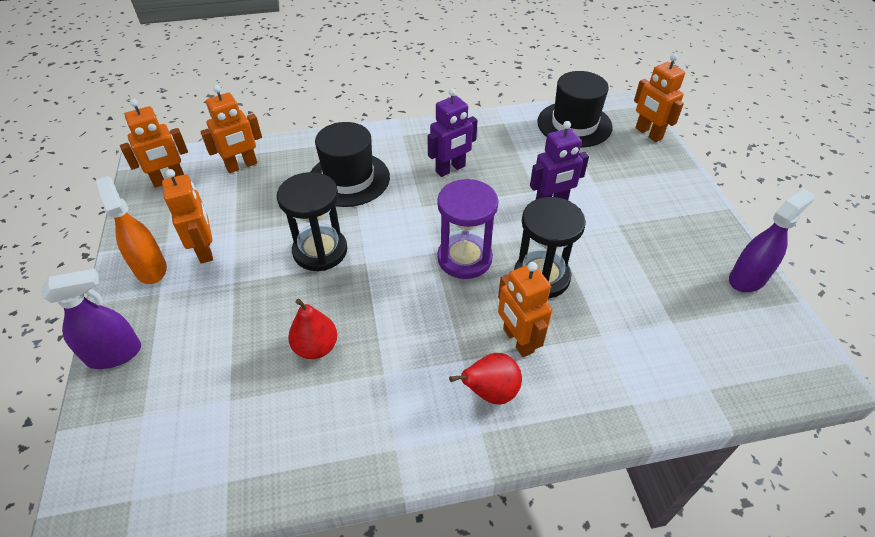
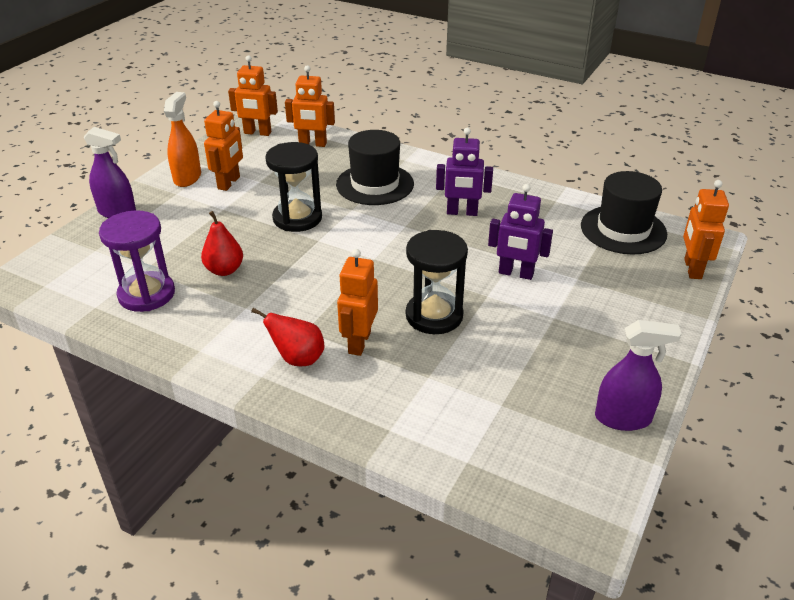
camera: 40 degrees right, 10 degrees down
(464, 258) = (391, 273): purple hourglass -> purple hourglass (146, 294)

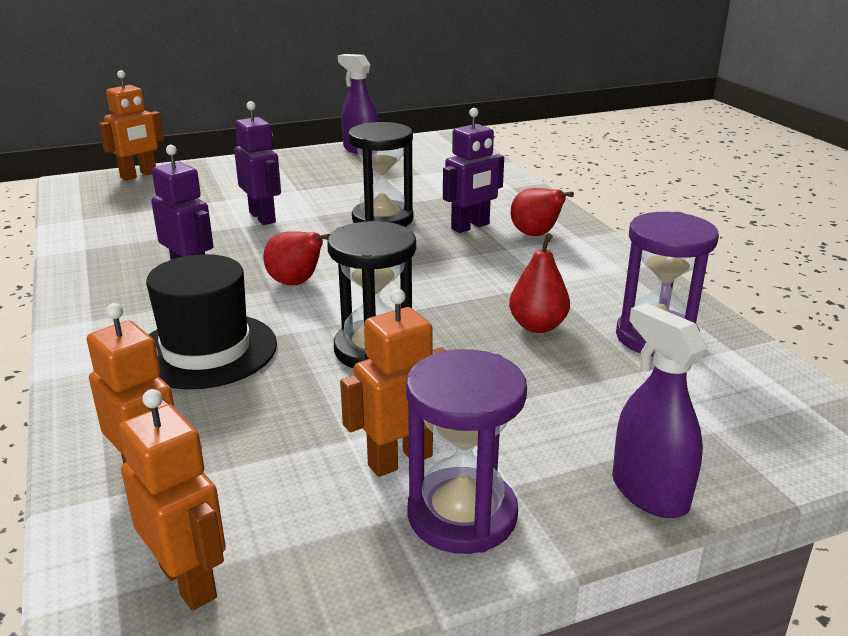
camera: 140 degrees left, 10 degrees down
(187, 178) = (462, 515): orange spray bottle -> purple hourglass
(359, 342) = (470, 226): orange robot -> purple robot
(398, 235) = (296, 283): none -> red pear
(623, 230) = (106, 208): black hat -> none

